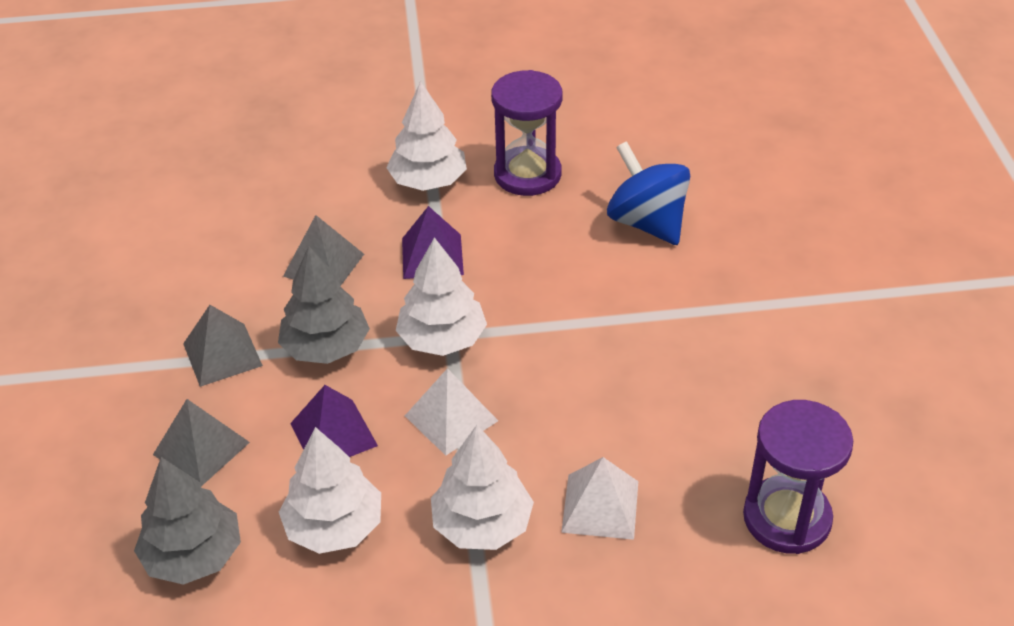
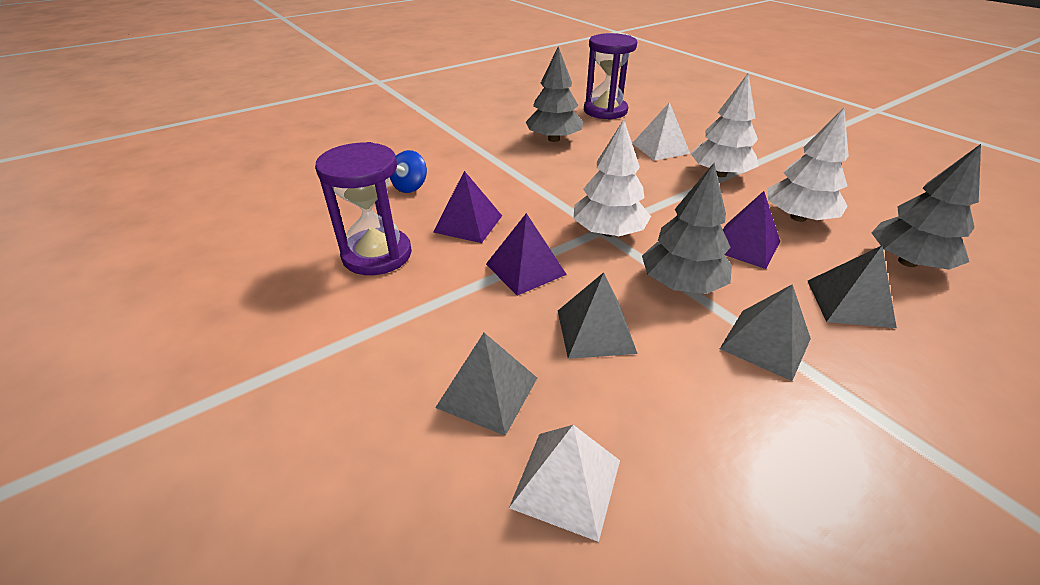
camera: 120 degrees left, 5 degrees down
(320, 191) = (487, 392): none -> grey pyramid
(428, 181) = (420, 311): white tree -> none
(451, 418) = (668, 205): white pyramid -> white pyramid (566, 483)
(537, 244) = (468, 223): none -> purple pyramid
(647, 223) = (410, 187): blue spinning top -> blue spinning top, size x0.56
(705, 397) = (553, 139): none -> grey tree

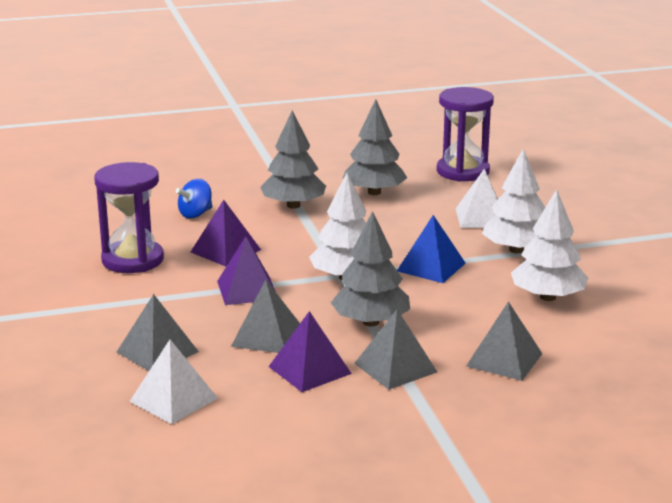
camera: 20 degrees right, 15 degrees down
(671, 204) = (431, 267): none -> blue pyramid
(744, 245) = (463, 308): purple pyramid -> purple pyramid (309, 370)
(907, 262) = (606, 345): grey tree -> grey tree (293, 205)

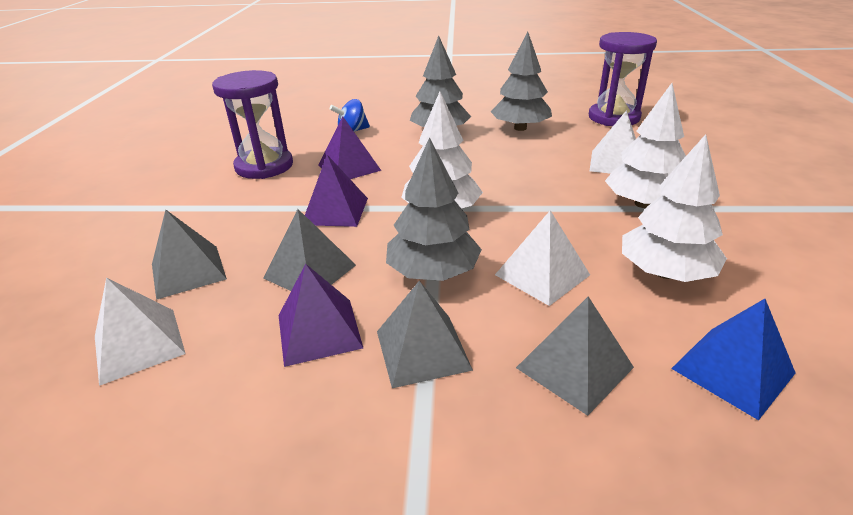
camera: 20 degrees right, 10 degrees up
(431, 267) = (538, 211): blue pyramid -> blue pyramid (733, 370)
(457, 311) = (542, 274): none -> white pyramid

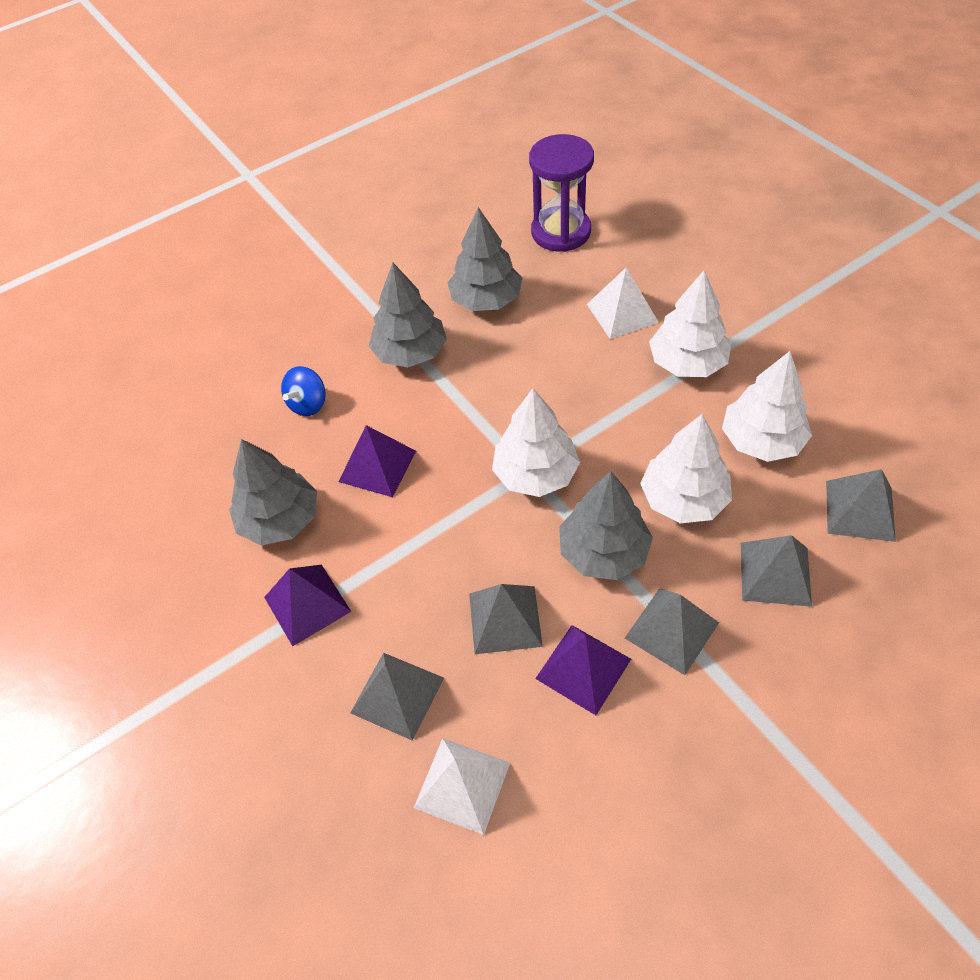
camera: 35 degrees left, 20 degrees up
(264, 166) = (280, 520): purple hourglass -> grey tree
(335, 211) = (439, 536): purple pyramid -> purple pyramid (307, 604)
(542, 274) = (683, 499): white pyramid -> white tree
(733, 370) = (860, 510): blue pyramid -> grey pyramid

